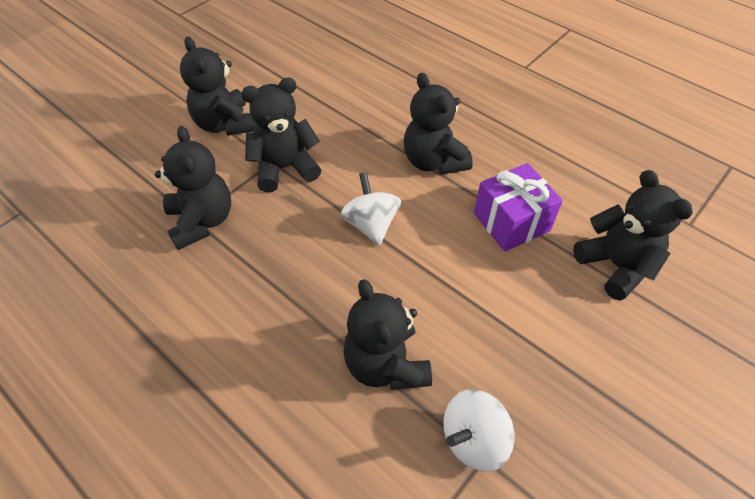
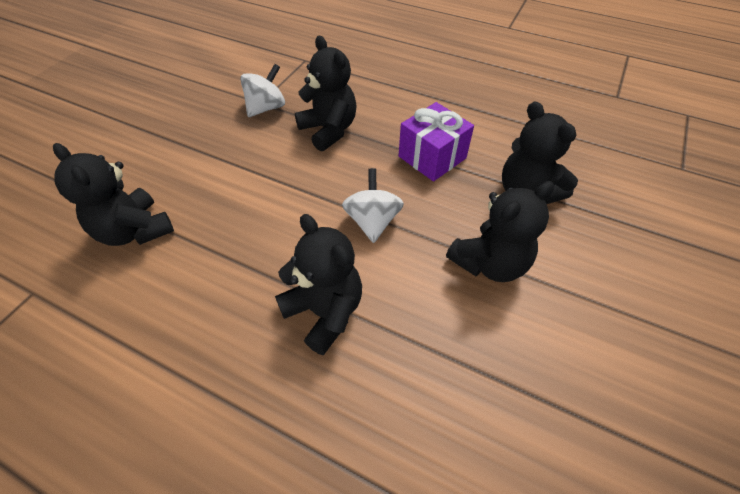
camera: 165 degrees right, 0 degrees up
(225, 124) = (601, 308): black teddy bear -> none
(371, 224) = (372, 221): white spinning top -> white spinning top turned 150 degrees counterclockwise
(511, 222) = (232, 253): purple gift -> purple gift (432, 157)

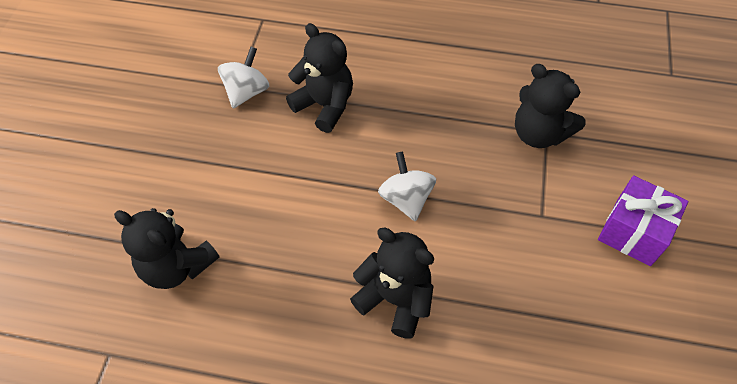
camera: 15 degrees left, 5 degrees up
(432, 157) = (439, 114): purple gift -> purple gift (633, 232)
(489, 263) = (525, 215): black teddy bear -> none

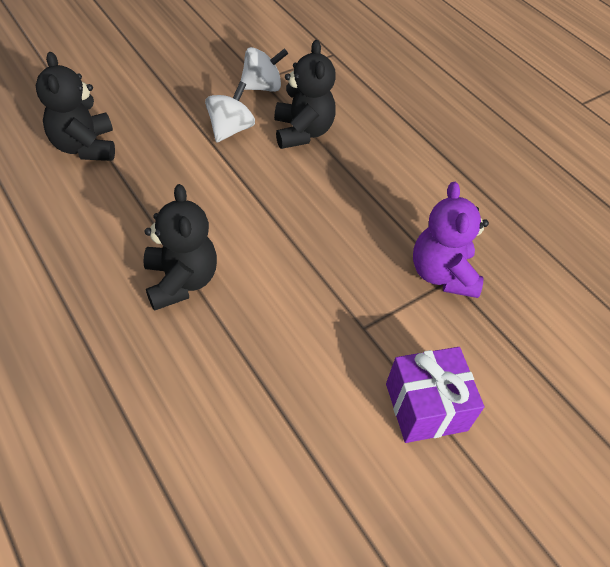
camera: 40 degrees right, 5 degrees down
(406, 199) = (276, 230): white spinning top -> white spinning top (230, 129)
(539, 133) = (442, 274): black teddy bear -> purple teddy bear

